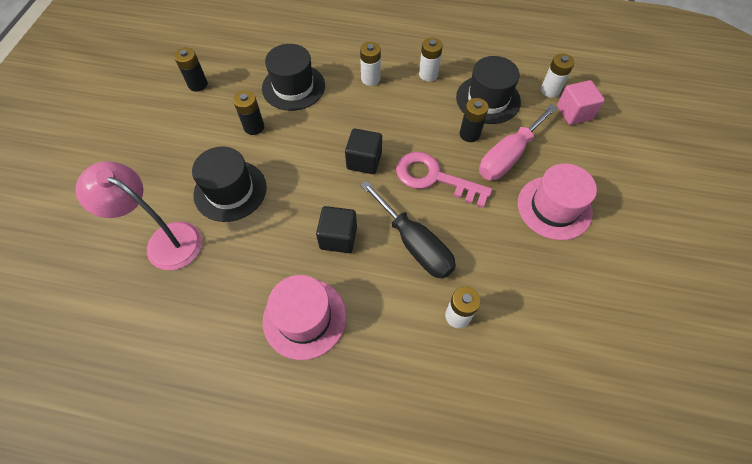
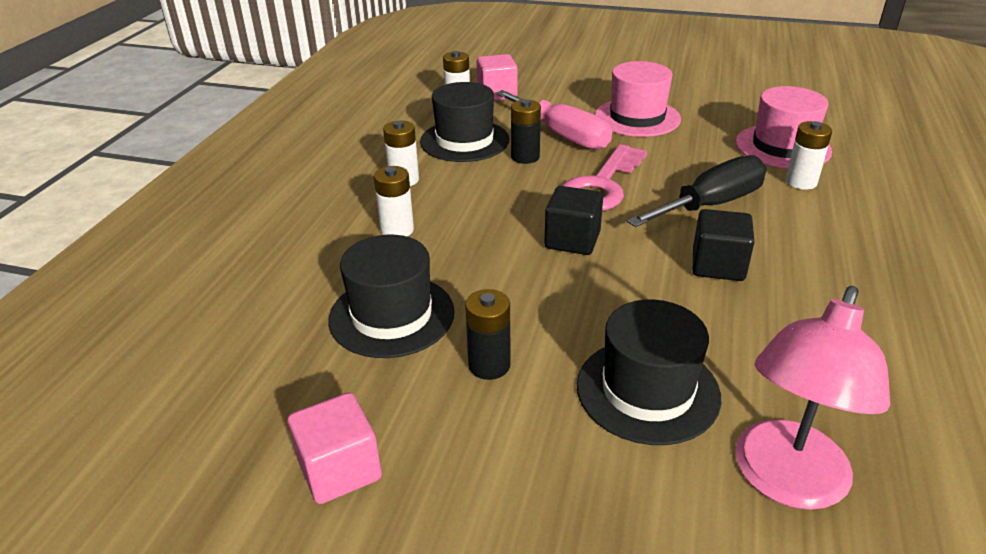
camera: 85 degrees left, 25 degrees down
(198, 84) = (340, 469): black battery -> pink cube
(304, 318) = (861, 296): pink hat -> pink hat (782, 147)

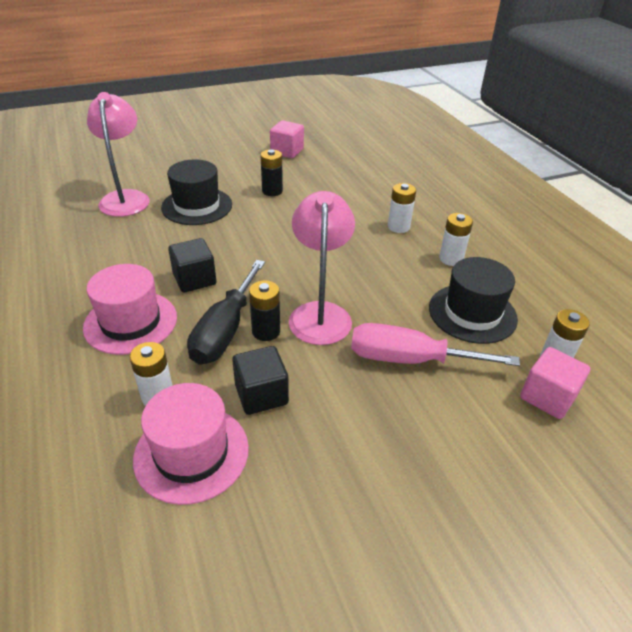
camera: 140 degrees right, 5 degrees up
(391, 315) = (337, 192): black hat -> none
(525, 157) = (406, 317): black battery -> black battery (266, 331)
(572, 240) = (296, 261): black cube -> black cube (261, 394)
(601, 185) = (320, 313): pink key -> pink lamp
(637, 117) = (374, 430): pink hat -> pink hat (131, 322)

